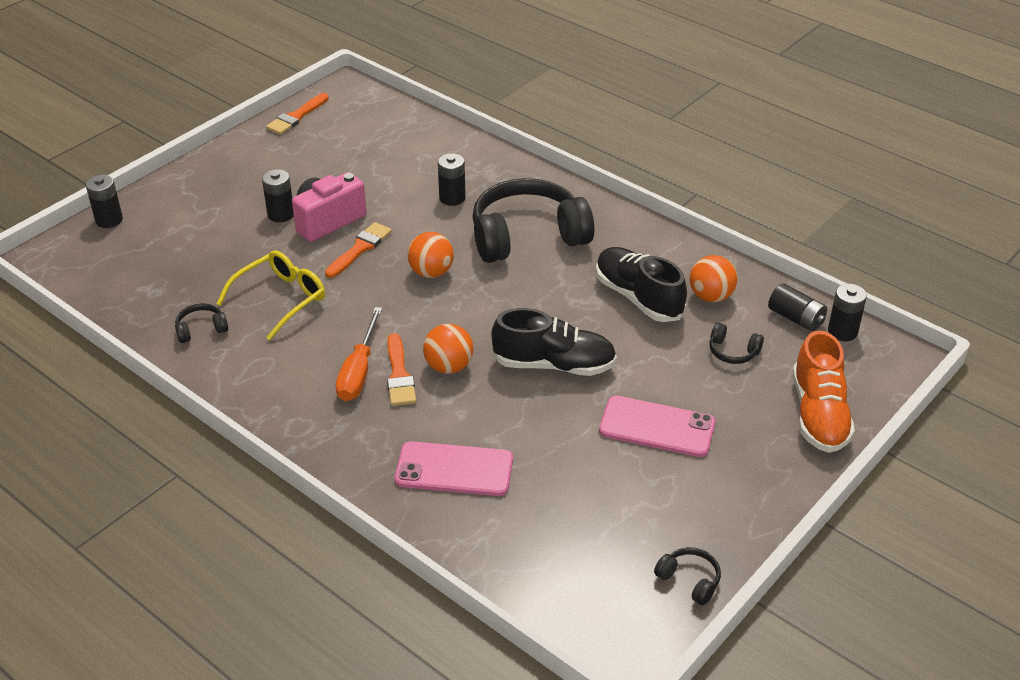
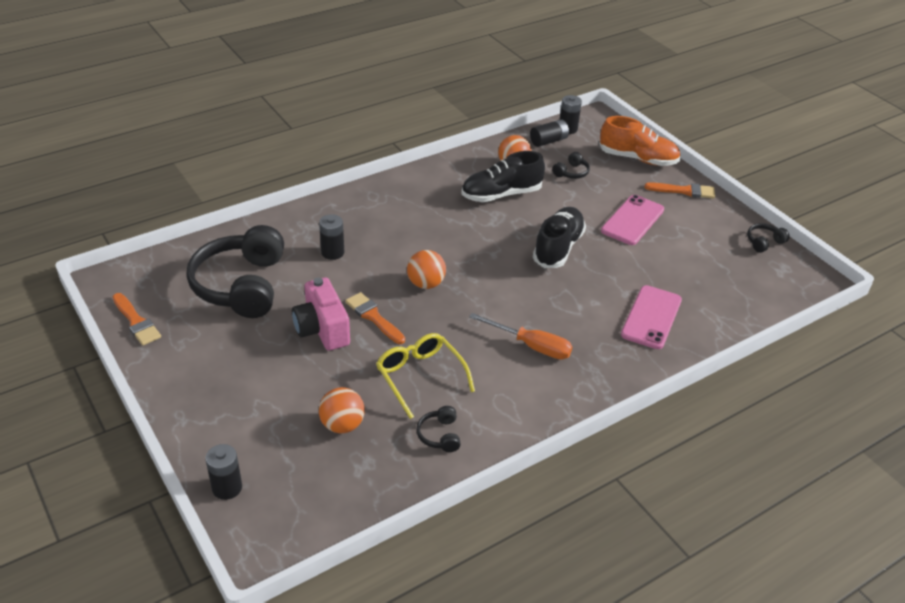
camera: 75 degrees left, 0 degrees up
(281, 214) = (294, 358): black battery -> none
(399, 375) = (543, 325): orange brush -> orange brush (684, 191)
(449, 366) = (542, 297): orange ball -> orange ball (342, 425)
(527, 236) = (405, 226): black headphones -> black headphones (241, 285)

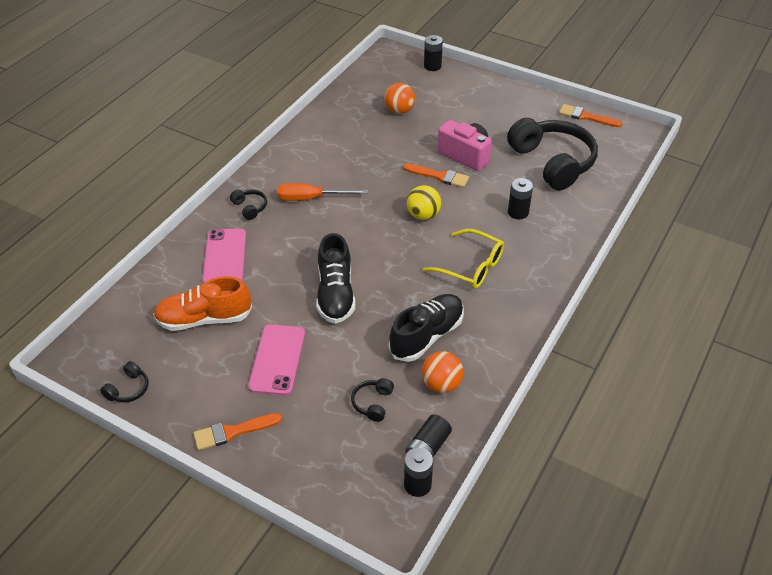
camera: 155 degrees right, 5 degrees up
(420, 377) = (374, 151): yellow glasses -> yellow glasses (471, 267)
(426, 284) = (423, 215): orange ball -> yellow ball
(440, 435) = (337, 125): black headphones -> black headphones (250, 207)
(638, 159) = (305, 466): orange shoe -> orange shoe (204, 319)

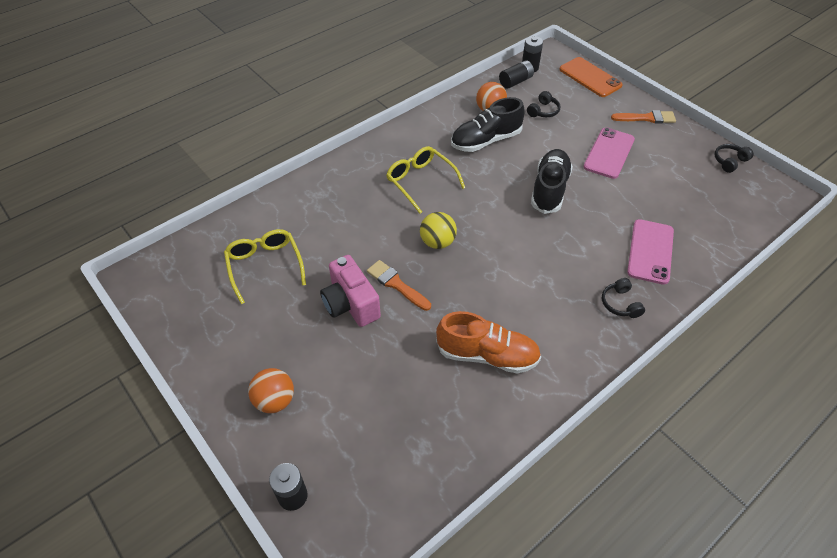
camera: 160 degrees left, 5 degrees up
(204, 319) = (670, 198): orange shoe -> orange shoe (487, 355)
(311, 198) = (549, 296): orange screwdriver -> none
(322, 491) = (590, 77): none -> orange phone
(399, 111) = (391, 407): orange ball -> orange ball (275, 400)
(518, 212) = (344, 220): black battery -> none
(552, 162) = (265, 266): black headphones -> yellow glasses
(586, 117) = (170, 319): orange brush -> none

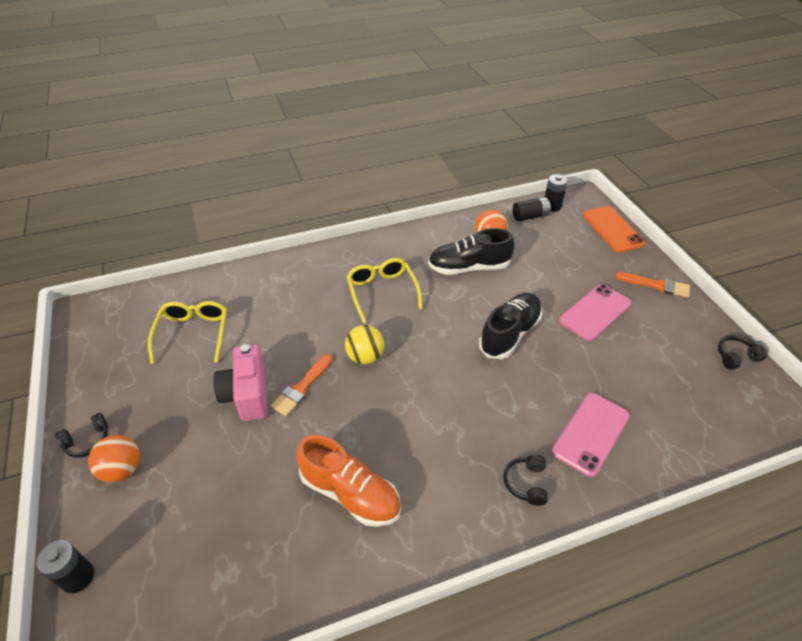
camera: 20 degrees right, 5 degrees down
(396, 284) = (301, 388): orange brush -> orange brush turned 120 degrees counterclockwise
(543, 111) = (544, 252): black headphones -> black headphones (88, 441)

